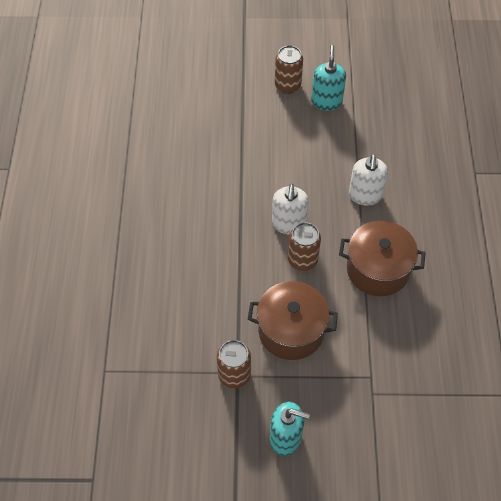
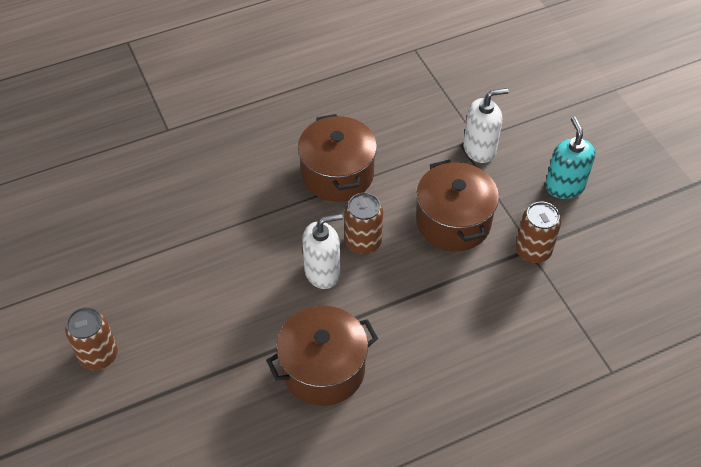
camera: 115 degrees left, 5 degrees down
(211, 195) = (323, 369): none -> brown pot
(326, 101) = (112, 300): turquoise soap dispenser -> none
(365, 195) = (245, 214): white soap dispenser -> white soap dispenser (479, 149)

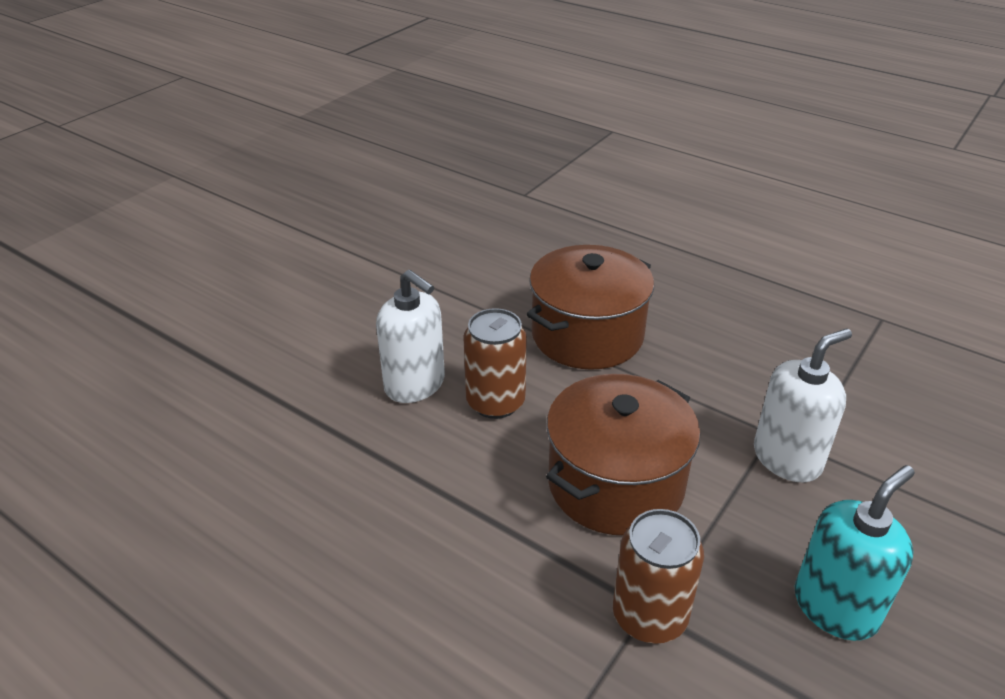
camera: 60 degrees right, 15 degrees down
(99, 355) = (187, 268): brown can -> none
(323, 369) = (253, 448): brown pot -> none
(479, 149) = (787, 458): white soap dispenser -> white soap dispenser turned 75 degrees counterclockwise

